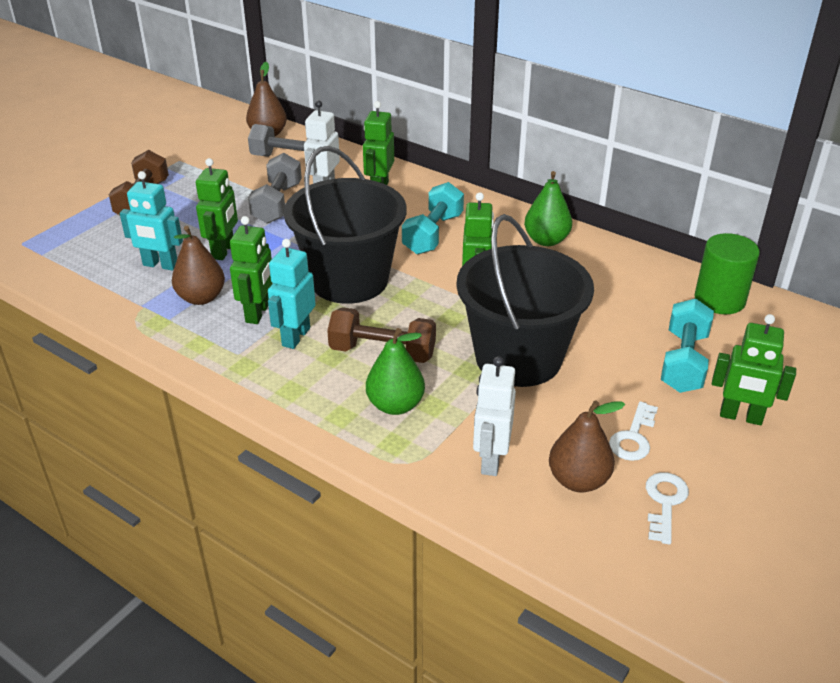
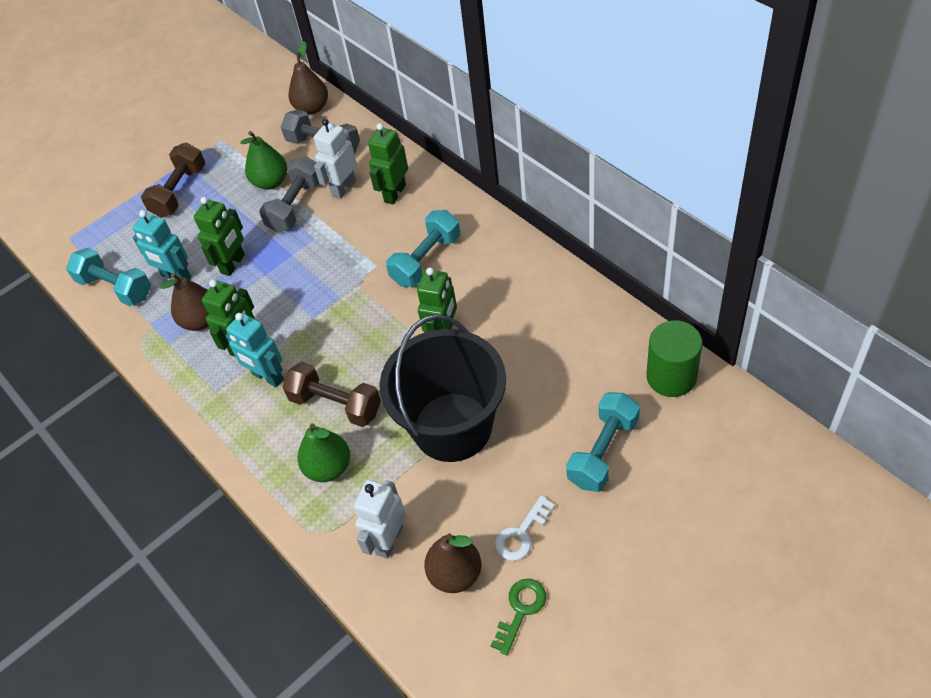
camera: 20 degrees right, 15 degrees up
(90, 279) = (115, 288): none -> turquoise dumbbell
(295, 337) = (267, 377): turquoise robot -> turquoise robot turned 90 degrees counterclockwise
(349, 280) = (332, 313): black bucket -> none
(546, 240) = (531, 279): green pear -> green pear (271, 182)
(665, 503) = (520, 610): white key -> green key
(740, 417) = (629, 525): green robot -> none

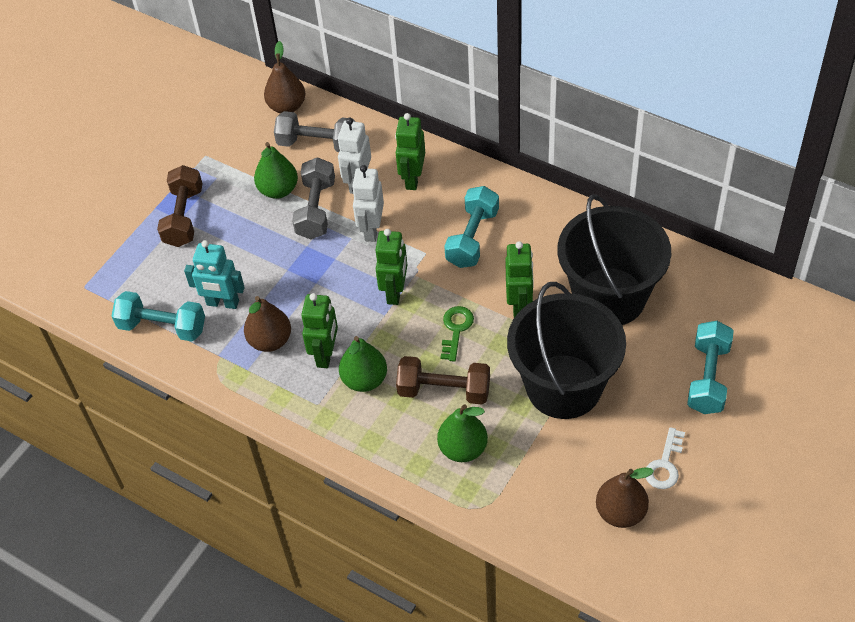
camera: 20 degrees left, 0 degrees up
(233, 264) = (277, 279): green robot -> green robot (395, 292)
(267, 377) = (364, 380): turquoise robot -> green pear
(389, 540) = (548, 499): white robot -> white robot (371, 230)
(520, 610) = (690, 528): green key -> green key (456, 330)
(535, 345) = (609, 297): none -> black bucket
(671, 377) = (742, 299): green cylinder -> none

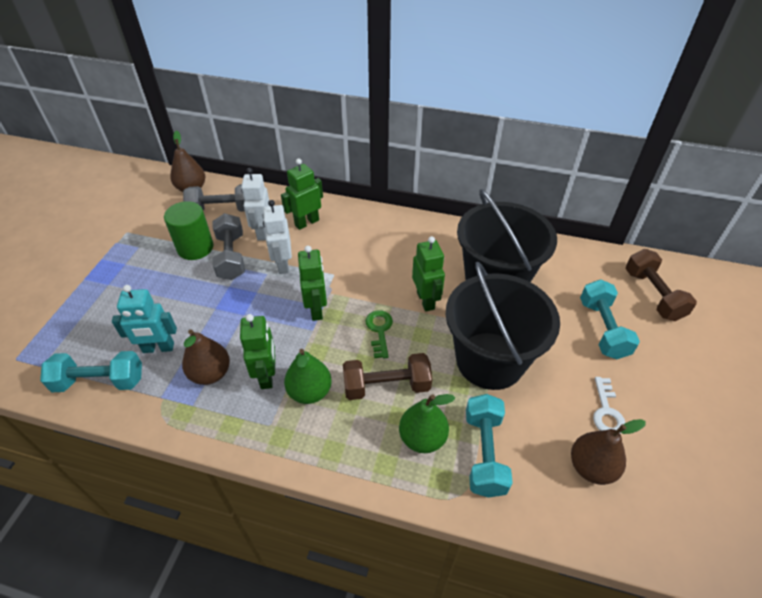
camera: 20 degrees left, 5 degrees down
(184, 217) = (112, 282): brown dumbbell -> brown dumbbell (653, 295)
(278, 190) = (195, 248): green pear -> green cylinder
(412, 179) = (306, 222): green robot -> green robot turned 60 degrees clockwise
(472, 238) = (369, 257): turquoise dumbbell -> turquoise dumbbell (484, 453)

